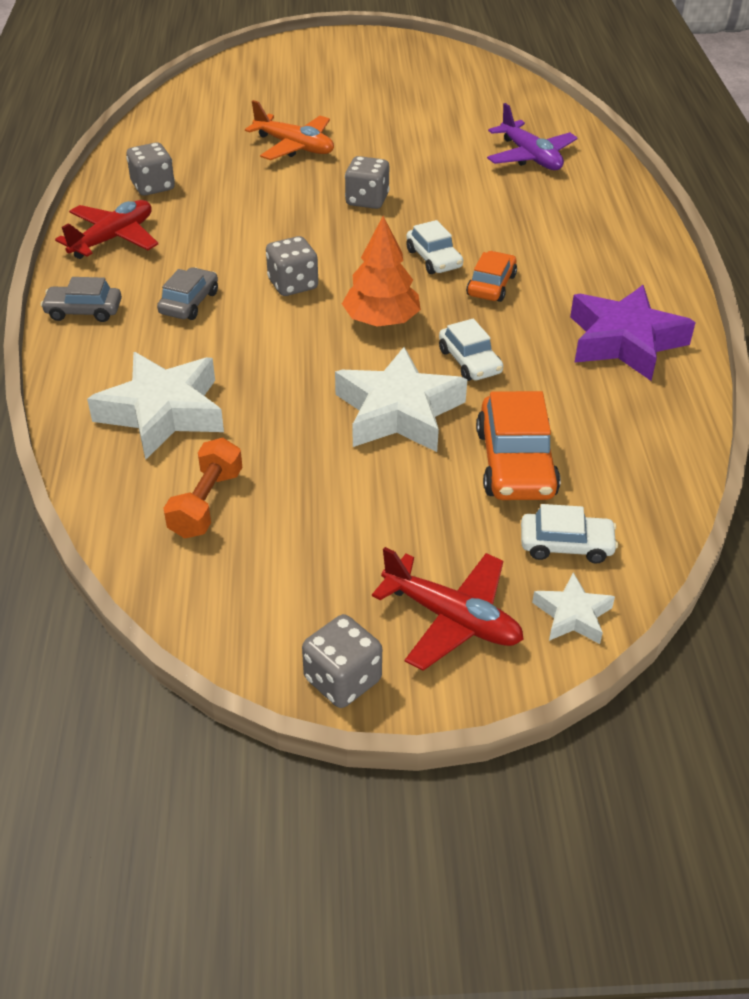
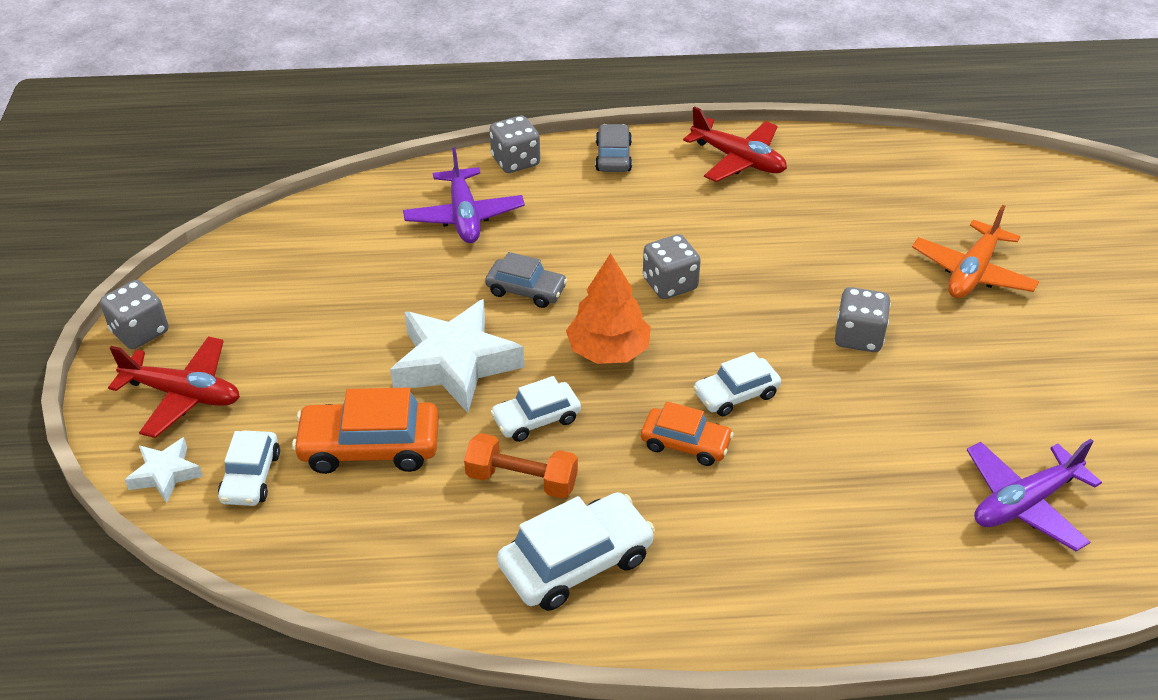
camera: 90 degrees right, 0 degrees up
(153, 186) = (846, 174): grey dice -> grey dice (515, 161)
(163, 413) = (464, 216): white star -> purple plane
(189, 303) = (631, 217): grey car -> grey car (526, 290)
(206, 503) = (346, 249): orange dumbbell -> orange dumbbell (522, 480)
(451, 619) = (183, 395): red plane -> red plane turned 105 degrees counterclockwise
(624, 341) = (576, 562): purple star -> white car

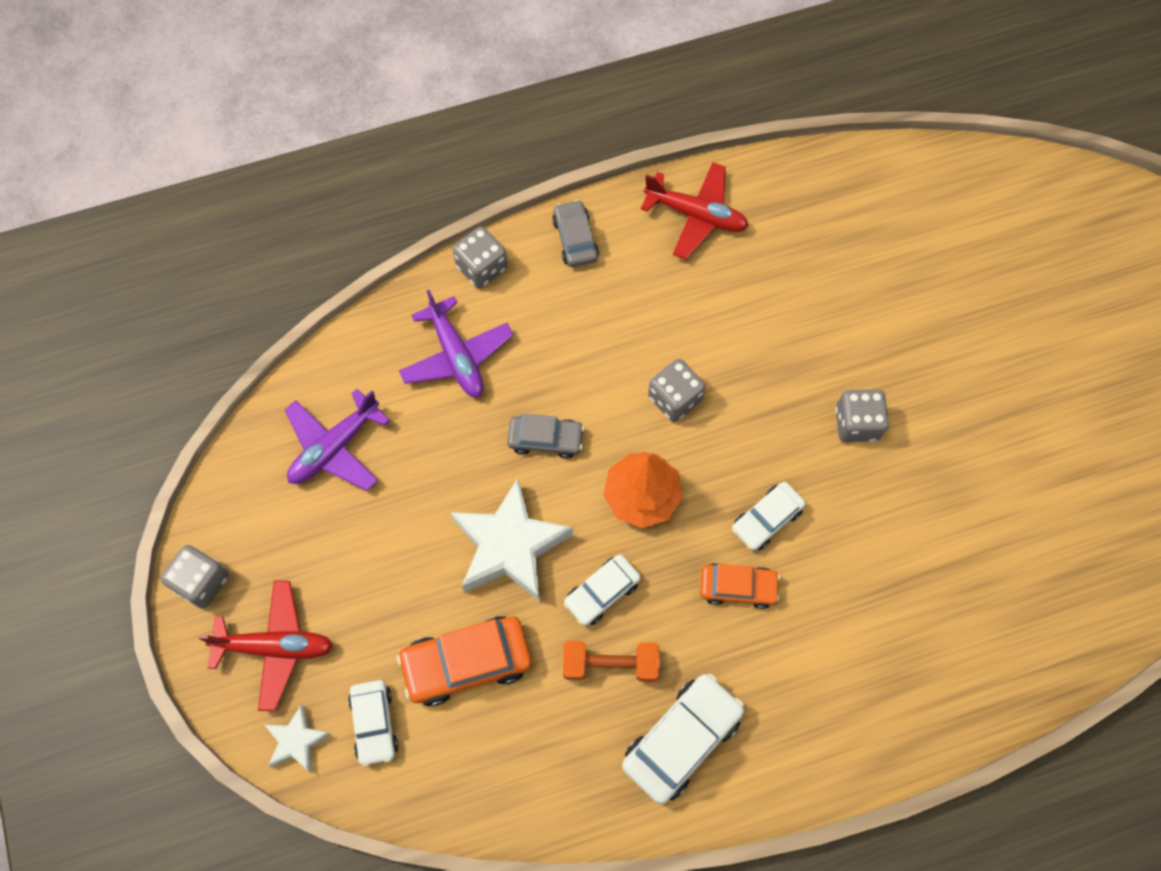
camera: 15 degrees left, 25 degrees up
(972, 272) = (940, 317): orange plane -> none
(1024, 503) = (1028, 579): purple plane -> purple plane (335, 447)

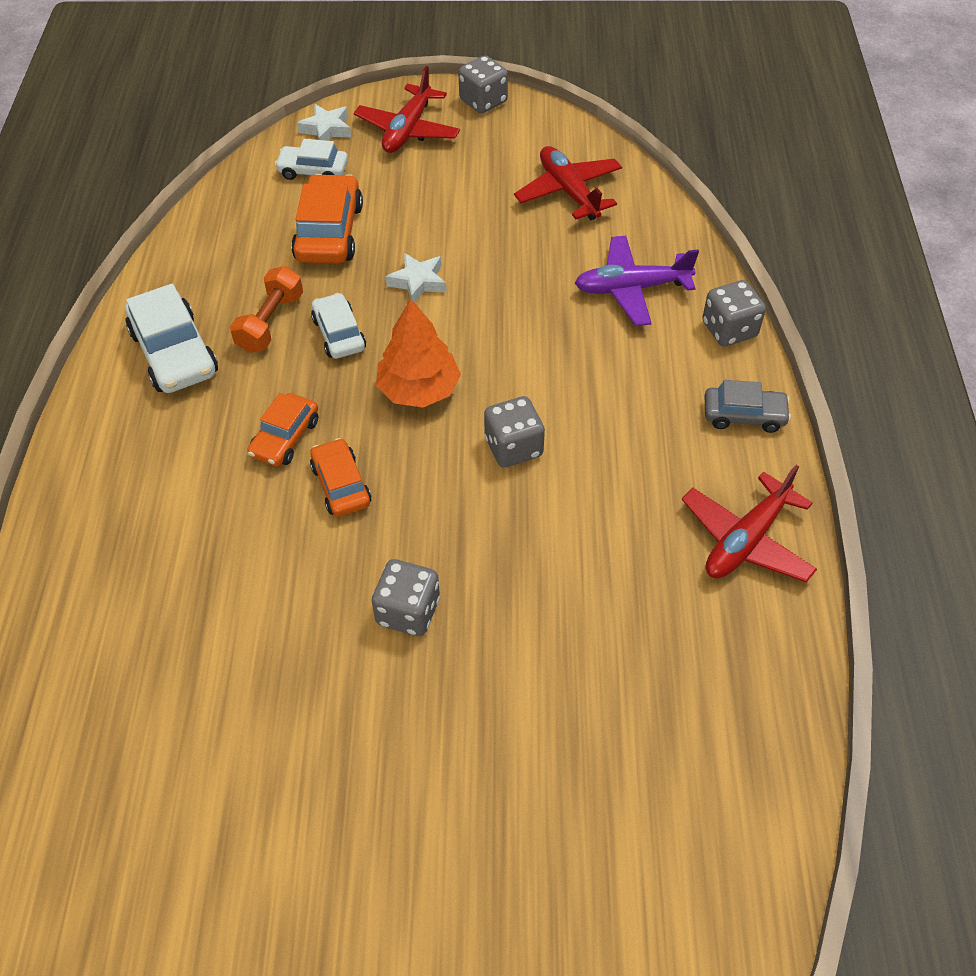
camera: 110 degrees right, 15 degrees down
(335, 447) = (569, 192): purple plane -> red plane
(509, 546) = (418, 282): white star -> white star, size x0.51
(545, 439) = (513, 332): grey car -> none
(766, 519) = (341, 485): white car -> orange car

